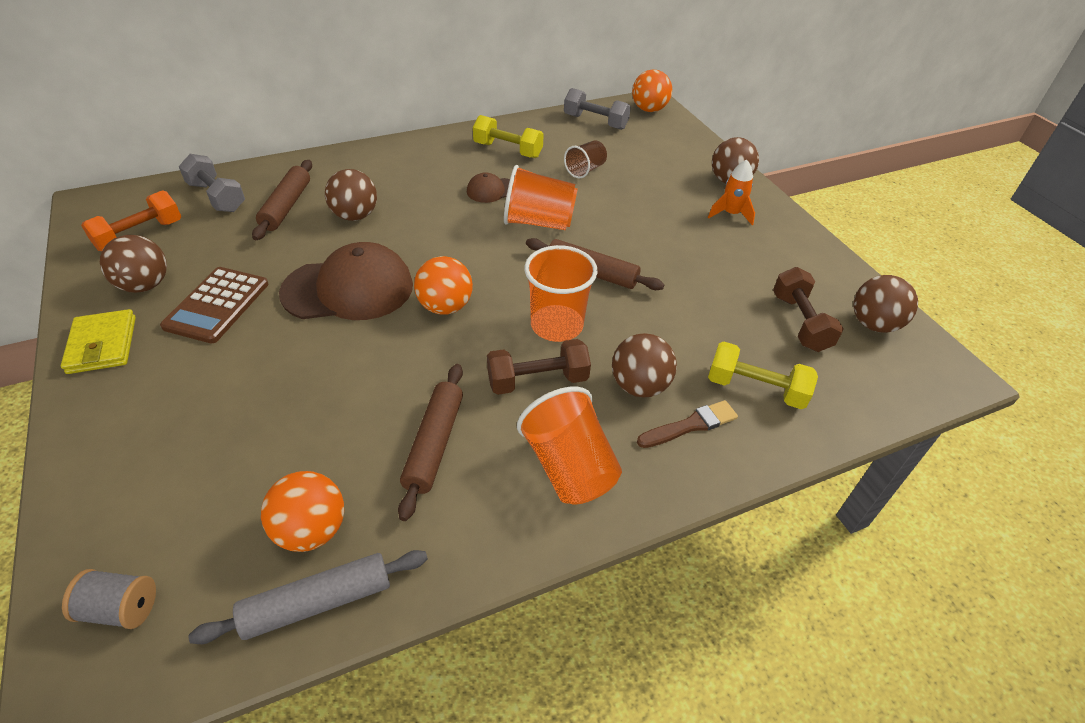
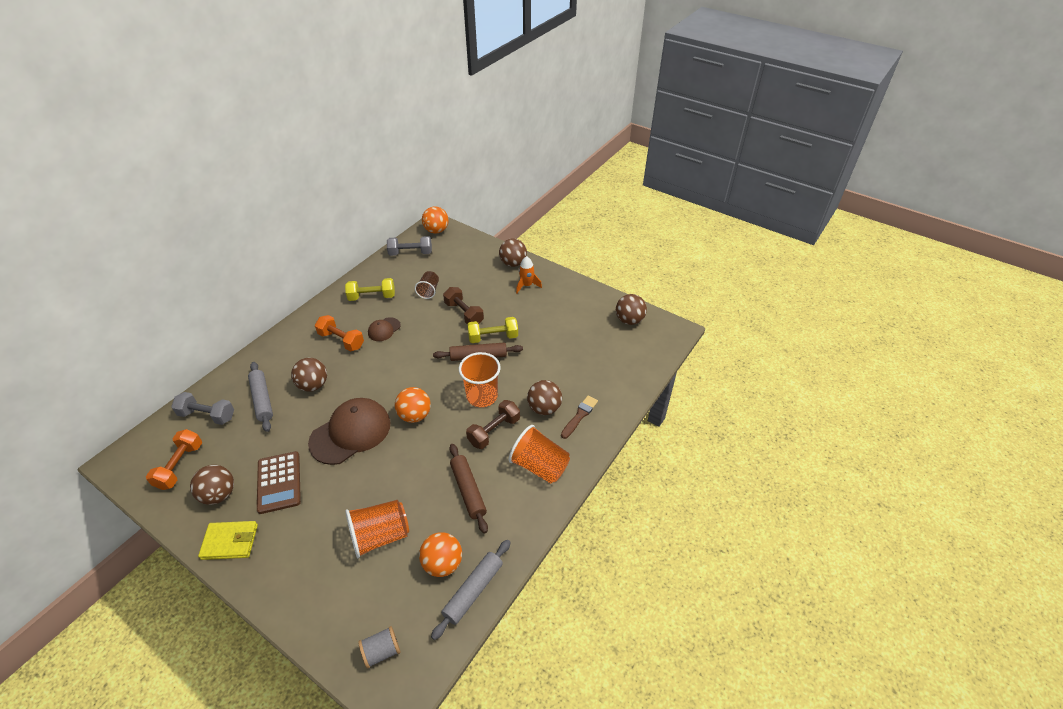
camera: 30 degrees left, 0 degrees up
(102, 345) = (230, 542): yellow wallet -> yellow wallet turned 45 degrees counterclockwise
(286, 206) = (262, 399): brown rolling pin -> grey rolling pin
(431, 182) = (341, 340): none -> orange dumbbell
(538, 222) = (427, 338): orange cup -> orange cup (380, 536)
(755, 389) = (597, 382): yellow dumbbell -> yellow dumbbell (493, 337)
(800, 322) = (596, 335): brown dumbbell -> brown dumbbell (464, 313)

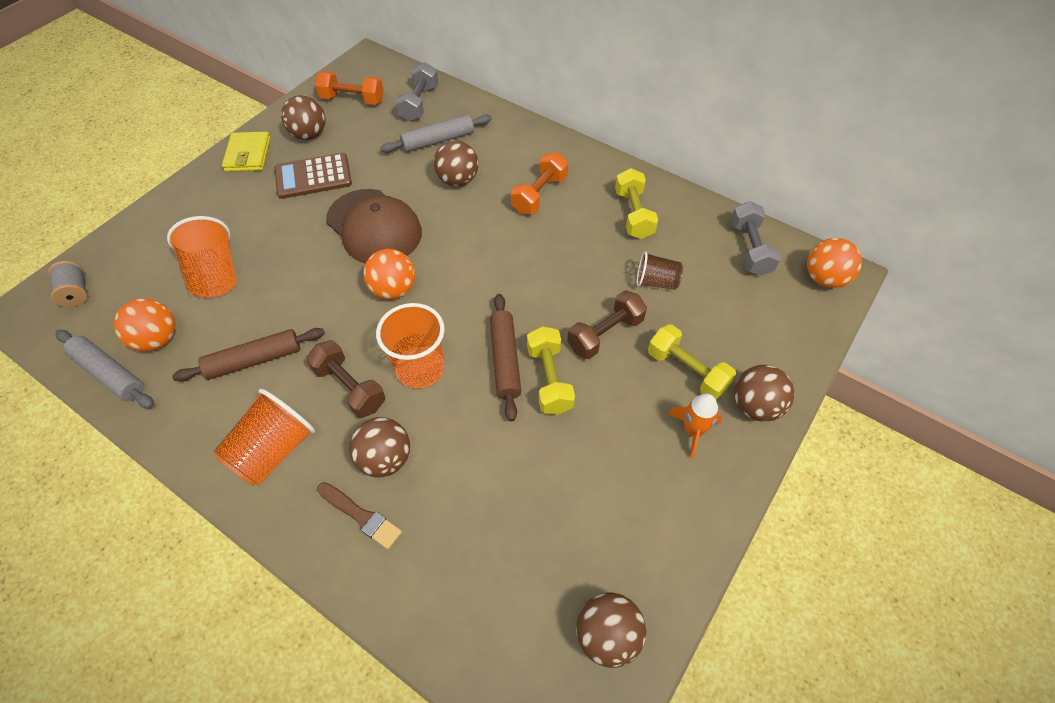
camera: 90 degrees right, 10 degrees up
(384, 329) = (563, 237): brown cap -> none
(491, 284) = (687, 371): none -> yellow dumbbell

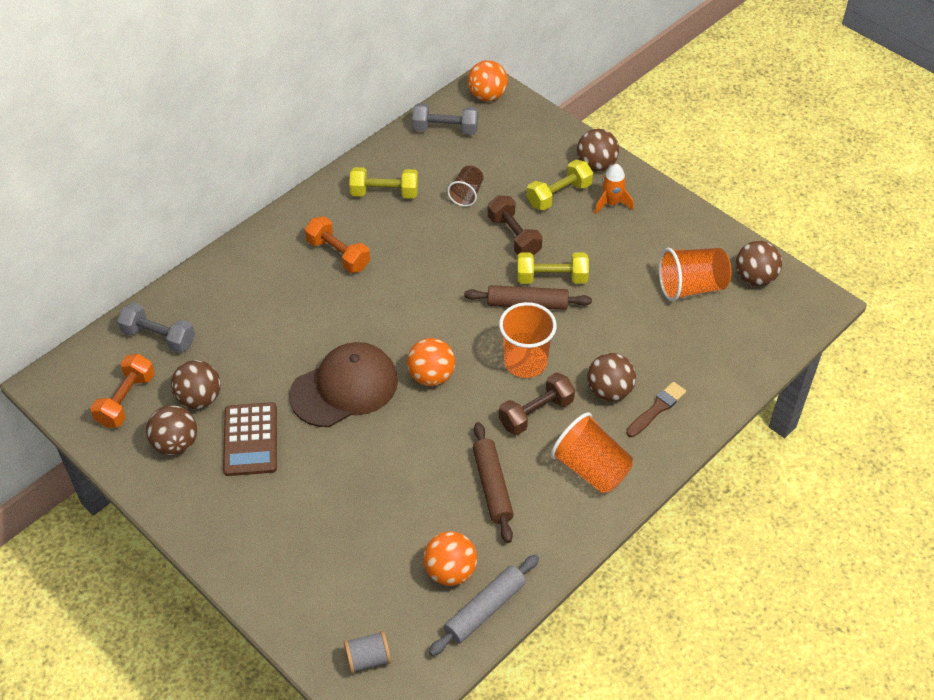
camera: 80 degrees left, 5 degrees down
(215, 275) = (375, 526): orange cup -> orange cup (691, 287)
(248, 154) = (190, 504): yellow wallet -> none
(438, 140) = (229, 326): grey rolling pin -> none
(458, 180) = (297, 315): brown ball -> brown ball (199, 398)

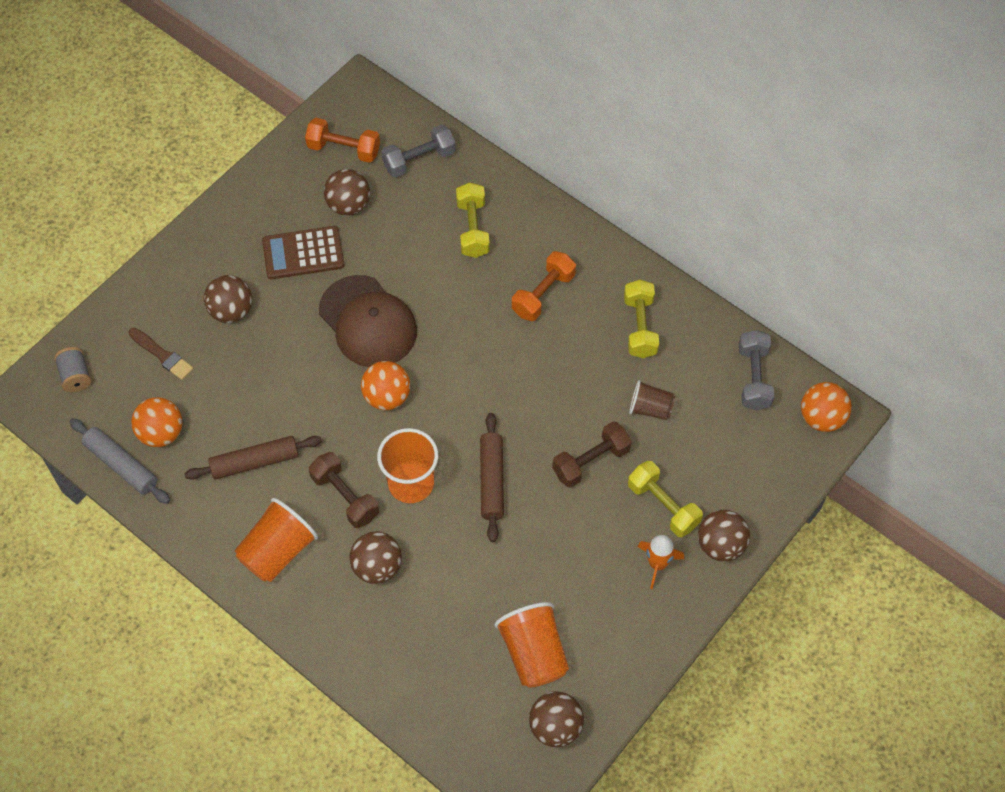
camera: 85 degrees right, 10 degrees up
(159, 337) = (419, 160): grey dumbbell -> grey dumbbell turned 45 degrees clockwise
(176, 444) = (296, 196): brown ball -> brown ball (231, 311)
(551, 278) = (531, 503): yellow dumbbell -> yellow dumbbell (472, 229)
(657, 409) = (356, 615): brown brush -> brown brush (162, 355)

